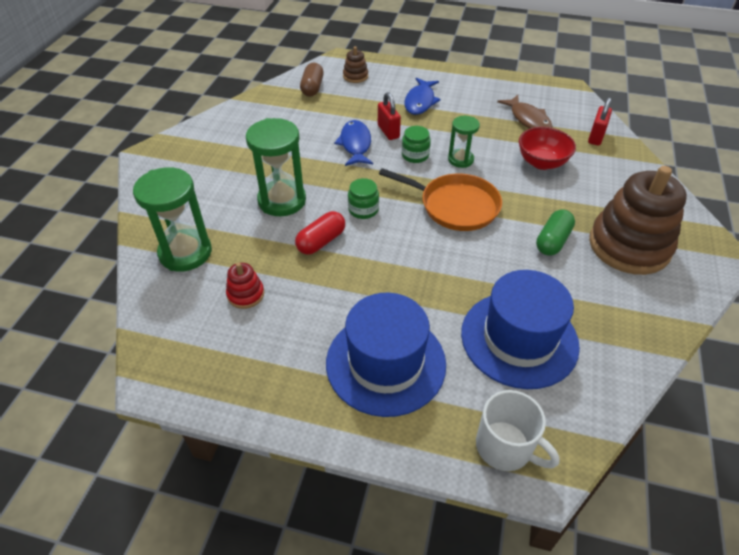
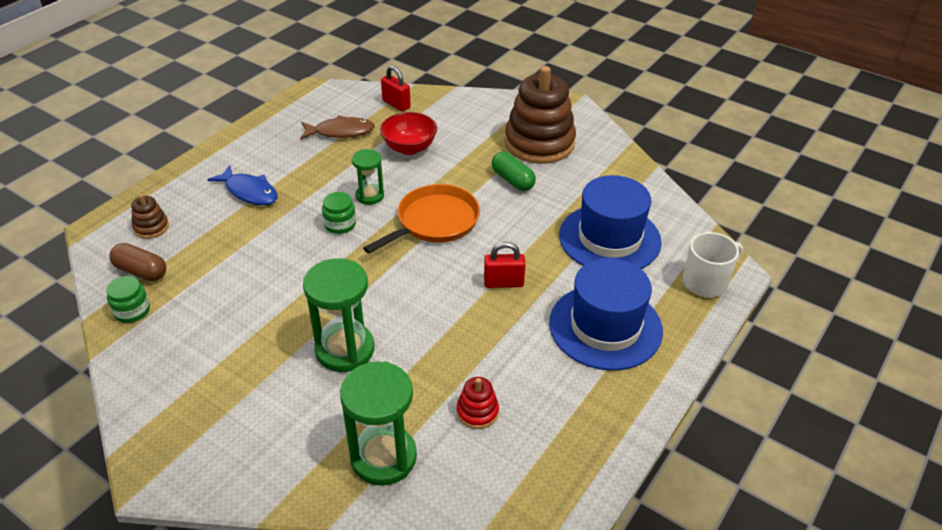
camera: 70 degrees left, 5 degrees down
(321, 241) = (430, 332): red capsule -> none
(355, 144) = (287, 264): blue fish -> none
(363, 210) = (401, 287): green jar -> green jar (132, 311)
(388, 131) = (284, 232): red padlock -> red padlock (503, 283)

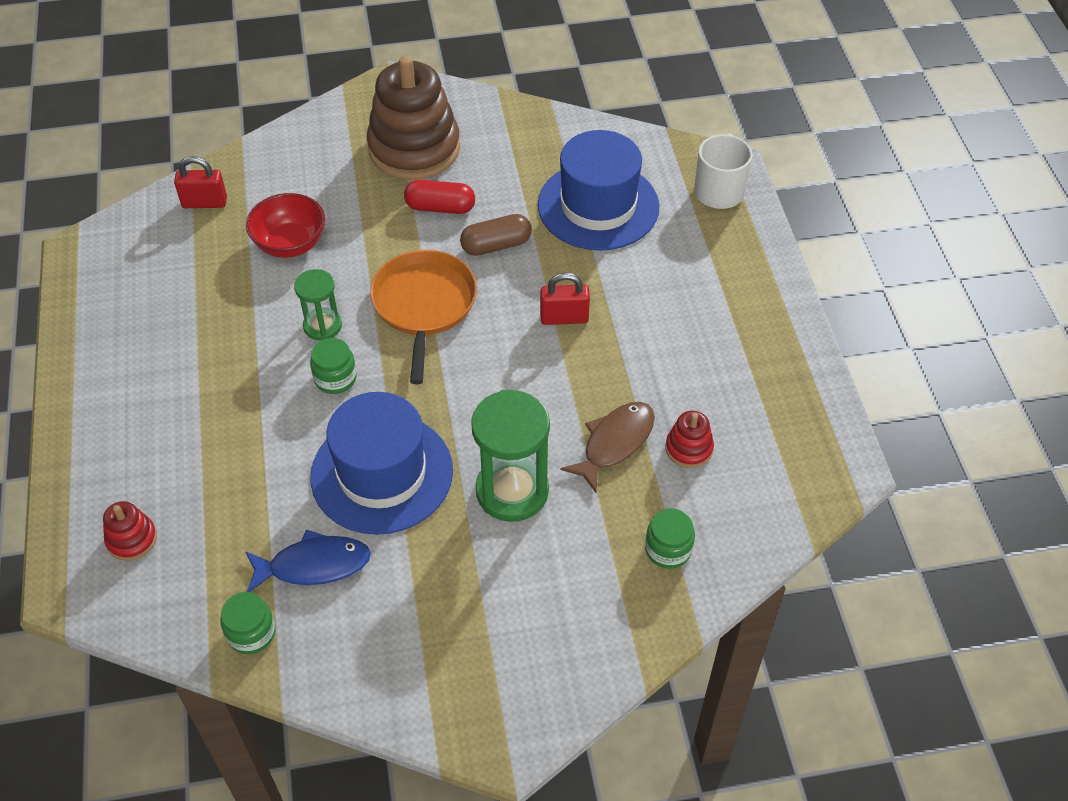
camera: 45 degrees left, 10 degrees up
(141, 271) = (196, 590): brown capsule -> brown capsule (496, 245)
(151, 227) = (132, 539): brown stacking toy -> red stacking toy
(249, 192) = (185, 417): blue fish -> blue fish (314, 565)
(341, 132) = (188, 277): brown fish -> brown fish (615, 443)
(383, 457) = (668, 549): green hourglass -> green jar
(503, 283) = (564, 318): red padlock -> red padlock turned 45 degrees clockwise
(512, 180) = (440, 207): green capsule -> red capsule
(605, 327) = (693, 293): blue hat -> blue hat (382, 473)

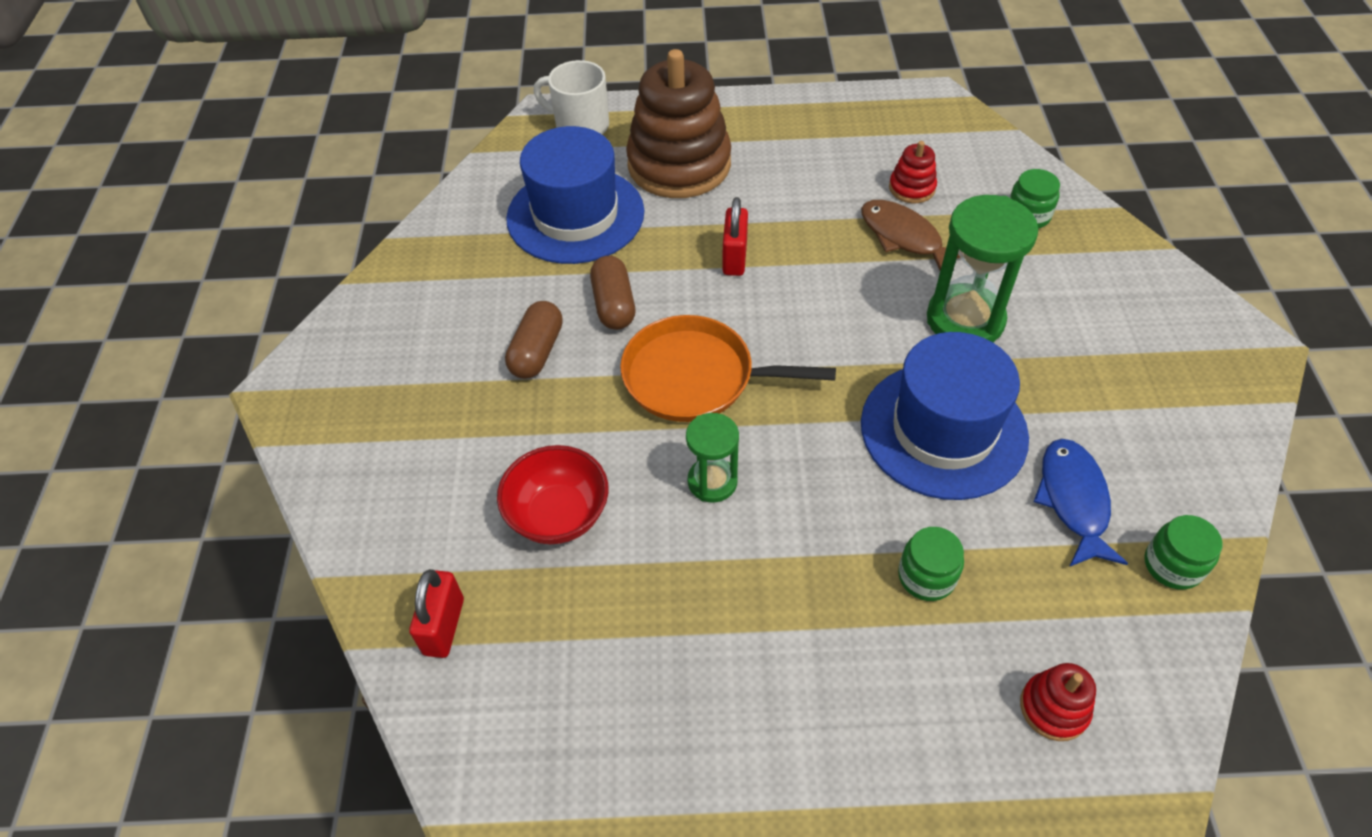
camera: 80 degrees left, 0 degrees up
(335, 378) = (799, 470): green jar -> green jar (926, 576)
(414, 148) = (422, 371): brown stacking toy -> brown stacking toy (679, 164)
(440, 207) = (537, 351): red capsule -> brown capsule

